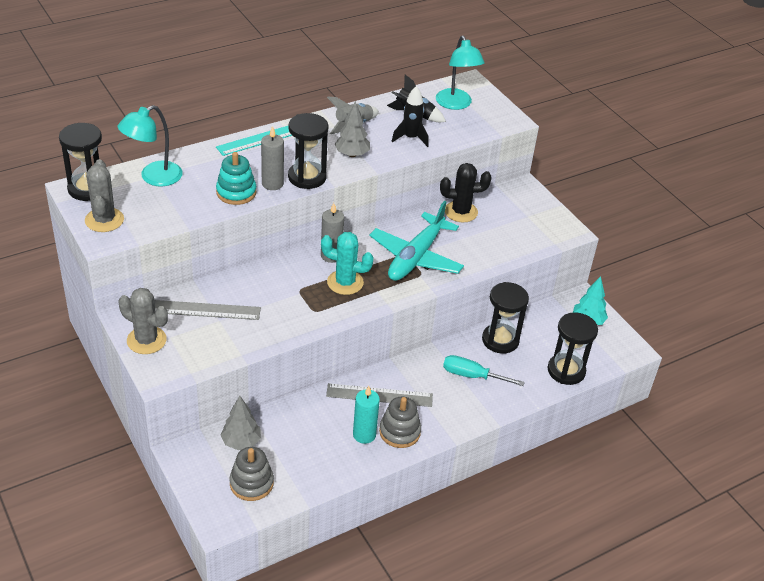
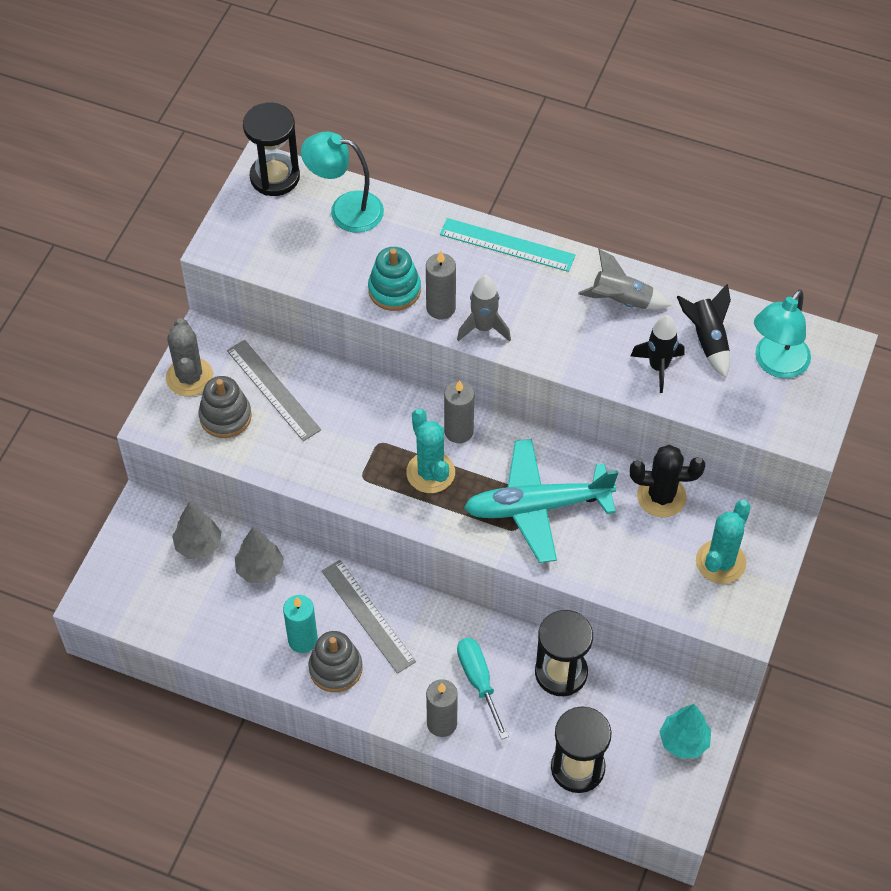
camera: 55 degrees right, 15 degrees up
(104, 220) = (245, 225): grey cactus -> none
(251, 483) = (158, 591): grey stacking toy -> grey stacking toy (225, 416)
(307, 177) = (483, 328): black hourglass -> grey rocket
(352, 154) = (566, 337): grey tree -> grey tree (260, 569)
(461, 212) = (661, 496): black cactus -> black cactus turned 45 degrees counterclockwise
(484, 408) = (442, 723): none -> grey candle
(523, 217) = (720, 562): none -> turquoise cactus

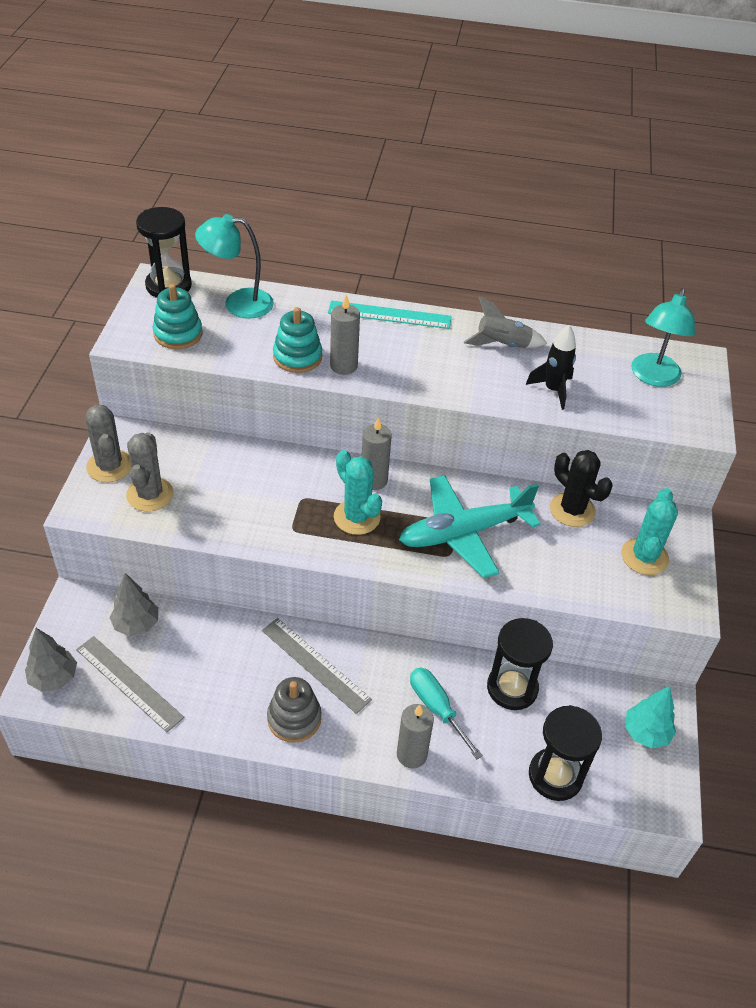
camera: 15 degrees left, 10 degrees down
(225, 416) = (150, 494): grey stacking toy -> grey cactus
(260, 569) = (201, 637): grey tree -> grey tree (54, 678)
(273, 390) = (192, 467): grey ruler -> grey ruler (128, 683)
(274, 244) = (178, 334): none -> turquoise stacking toy
(303, 640) = (256, 697): turquoise candle -> none
(483, 328) = (387, 377): grey rocket -> none
(661, 496) = (572, 510): black cactus -> black cactus turned 60 degrees clockwise
(707, 340) = (587, 366): black rocket -> none

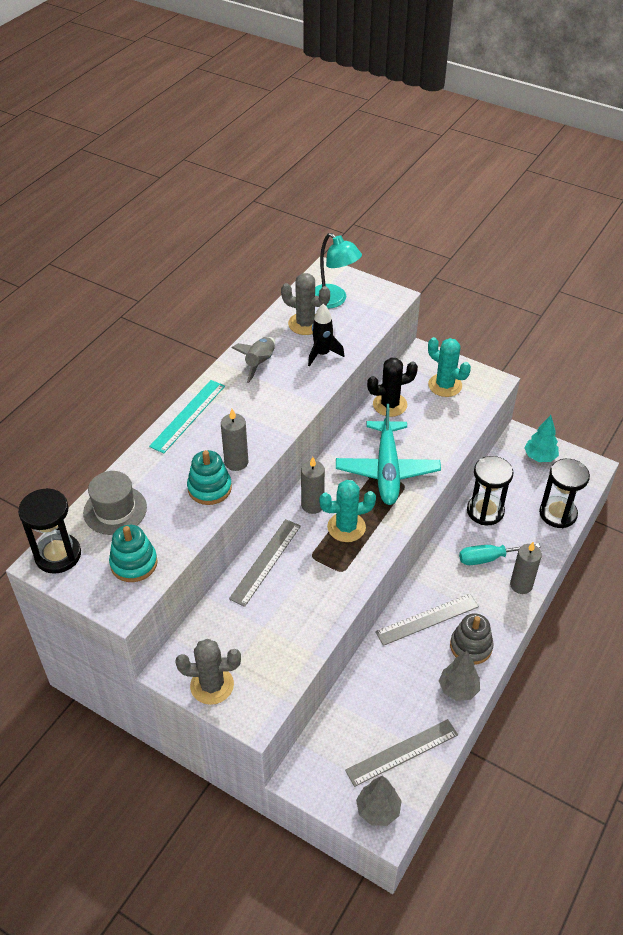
camera: 65 degrees left, 0 degrees up
(136, 624) = (344, 734): grey tree -> grey tree (458, 689)
(150, 494) = (261, 661): grey cactus -> grey cactus (305, 324)
(238, 303) = (115, 510): turquoise lamp -> grey hat
(277, 464) = (266, 561): none -> grey ruler

